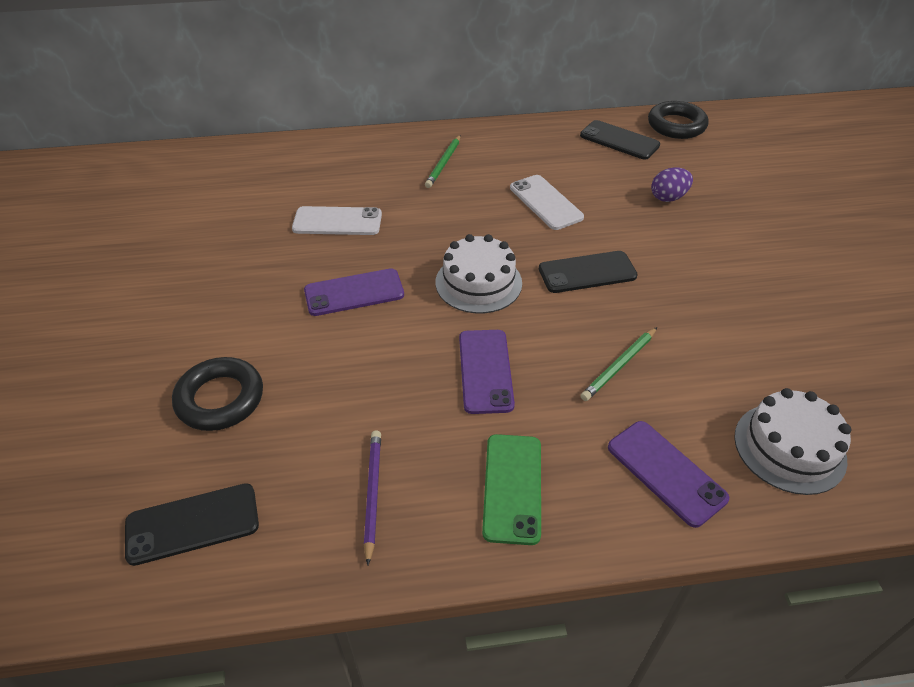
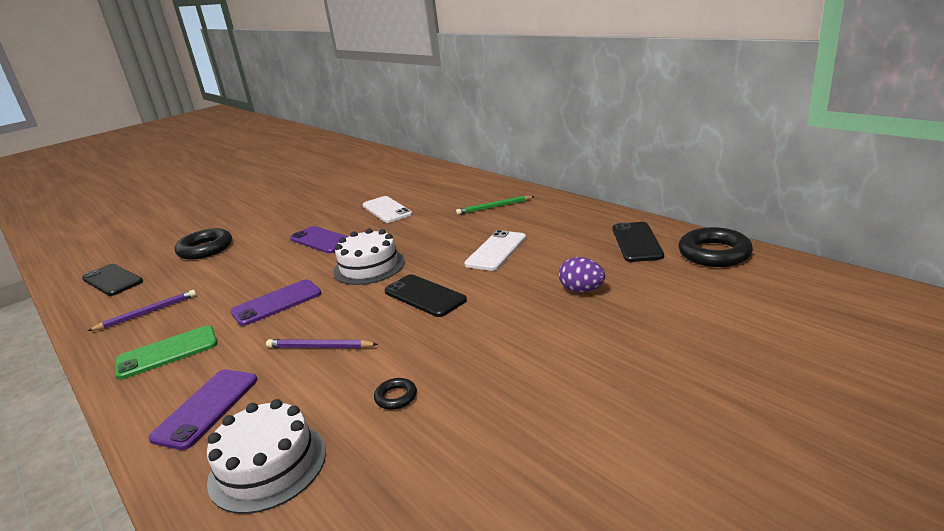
camera: 60 degrees right, 20 degrees down
(619, 365) = (320, 347): green pencil -> purple pencil
(744, 346) = (396, 397): none -> black ring

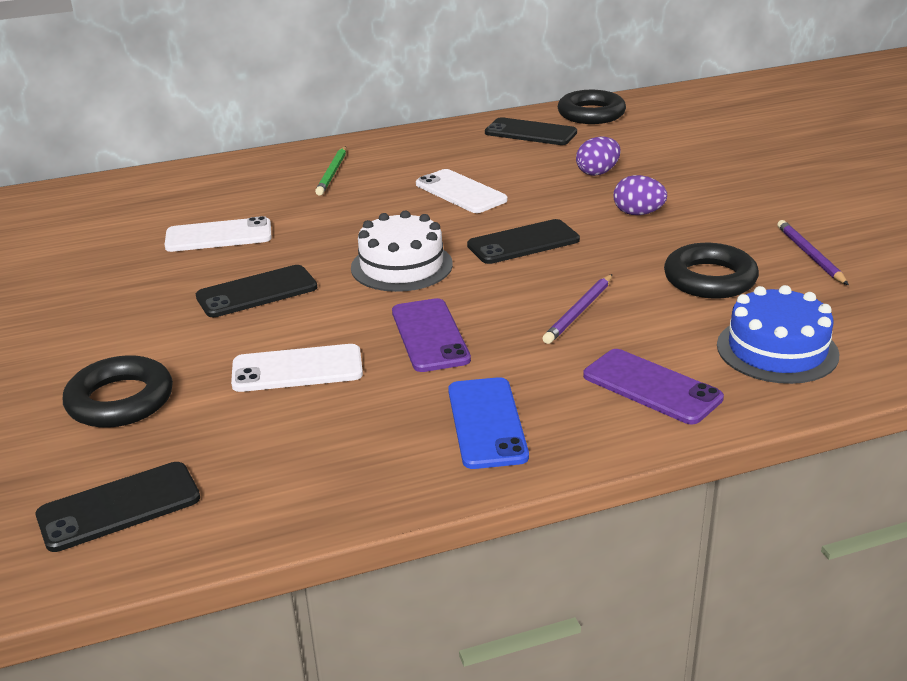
camera: 70 degrees left, 5 degrees up
(147, 313) = (328, 451): purple pencil -> purple pencil (810, 255)
(167, 352) = (486, 423): green phone -> blue phone
(234, 278) = (297, 369): none -> white phone
(268, 466) = (777, 350): white cake -> blue cake
(321, 240) = (257, 292): purple phone -> black phone
(396, 397) = (710, 279): black ring -> black ring, size x2.09
(510, 329) = (638, 213): none -> purple egg

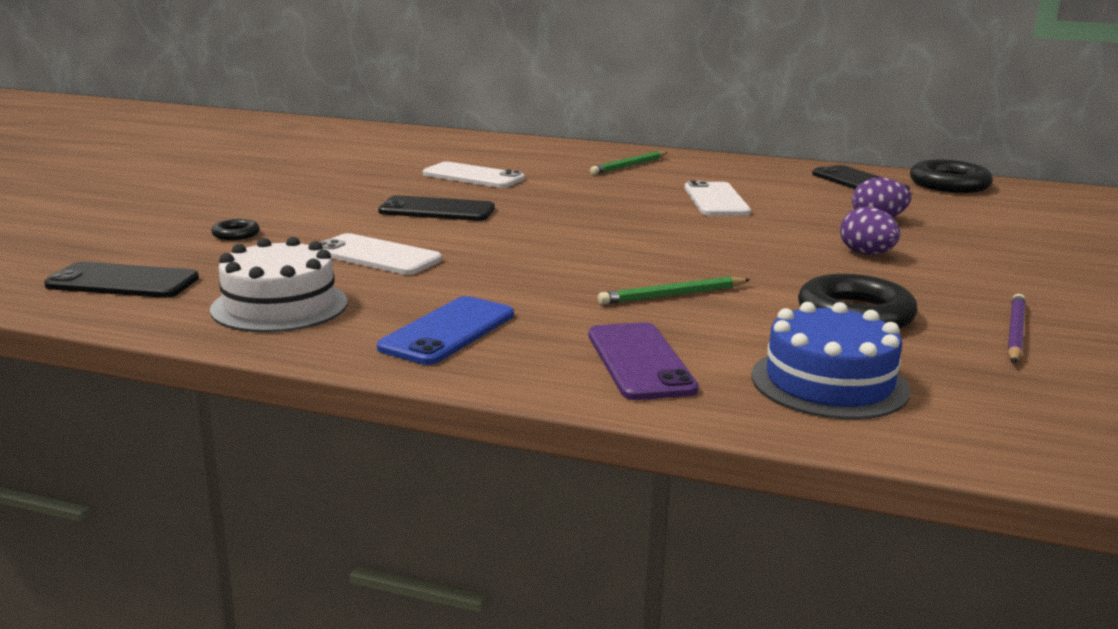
camera: 35 degrees right, 10 degrees down
(120, 400) = (236, 234): black ring -> black ring, size x0.48
(401, 266) = (575, 226): white cake -> white cake (280, 306)
(429, 335) = (512, 269): purple phone -> none
(523, 243) = (710, 242): black phone -> none
(579, 311) = (672, 295): purple pencil -> green pencil

